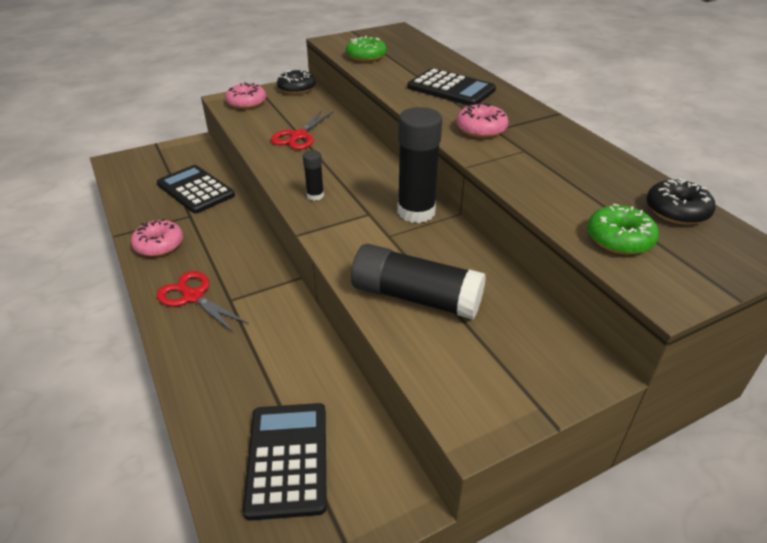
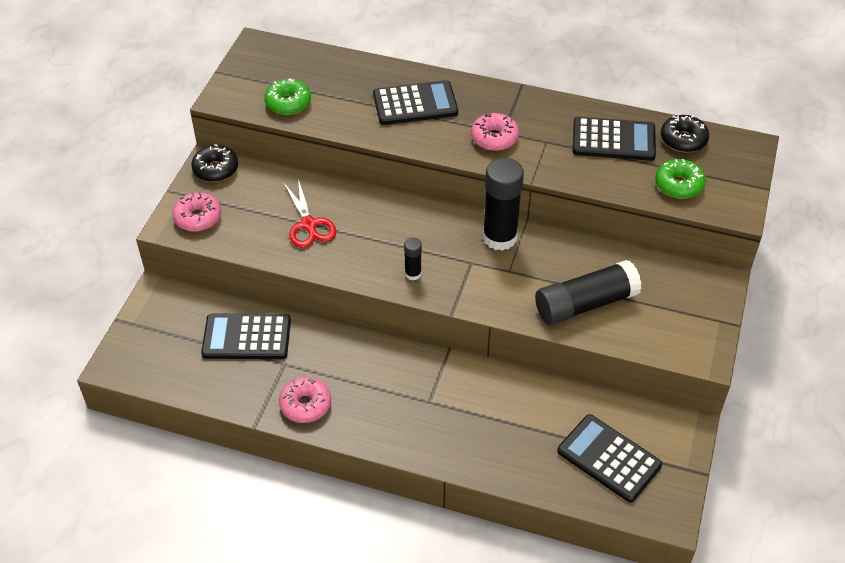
camera: 45 degrees left, 10 degrees up
(193, 296) = (401, 419): red scissors -> none
(594, 177) = (613, 140): none -> black calculator

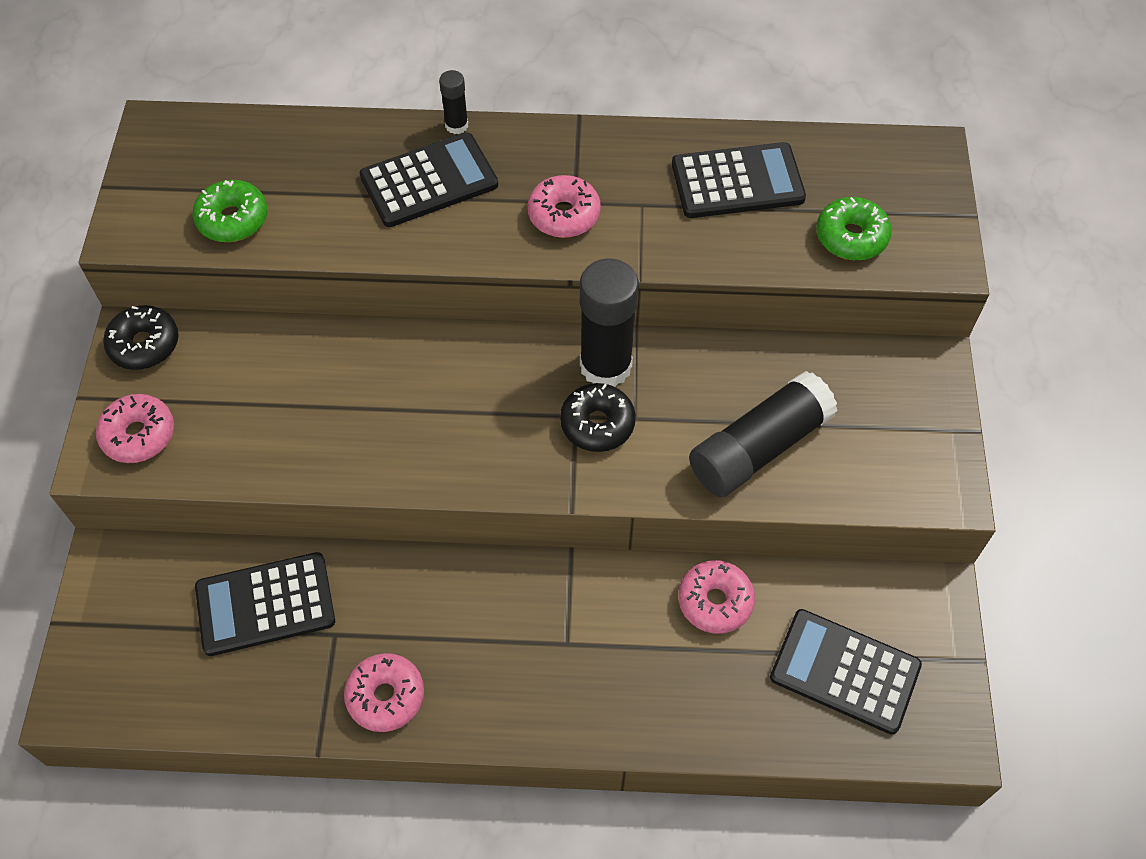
camera: 15 degrees left, 10 degrees up
(309, 225) = (316, 409): red scissors -> none
(413, 274) = (495, 456): black glue stick -> black glue stick (456, 125)
(534, 398) = (715, 601): none -> pink donut
(683, 140) = (835, 161): black donut -> black donut (597, 424)

